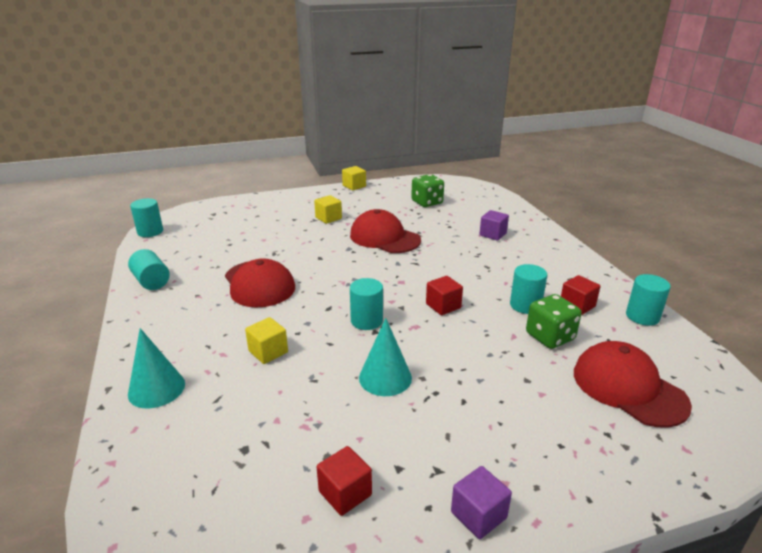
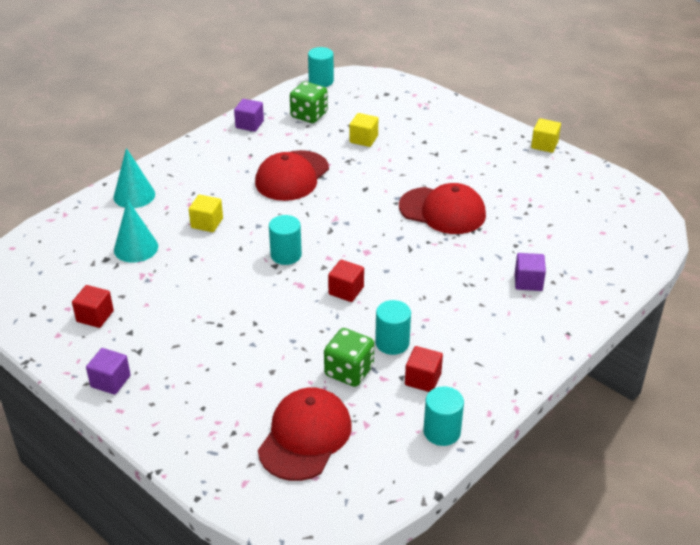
camera: 60 degrees right, 10 degrees up
(151, 281) = (249, 124): turquoise cylinder -> purple cube
(328, 218) = (448, 160): yellow cube -> yellow cube (363, 139)
(384, 238) = (442, 211): red cap -> red cap turned 105 degrees clockwise
(385, 377) = (218, 292): turquoise cone -> turquoise cone (136, 248)
(427, 202) = (560, 209): green dice -> green dice (309, 115)

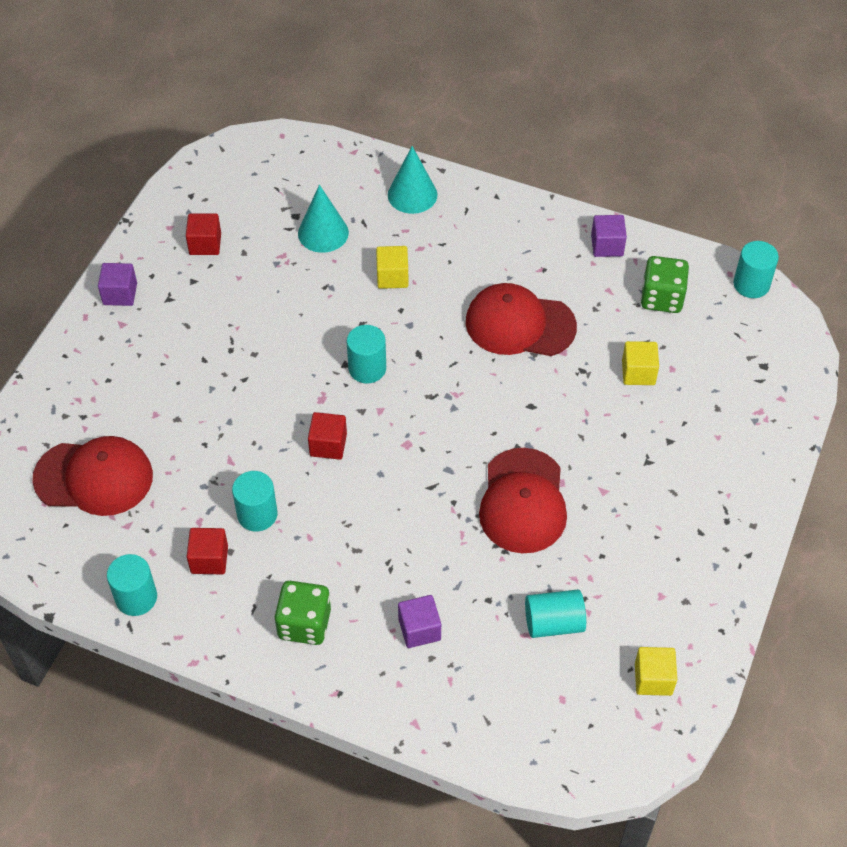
camera: 70 degrees right, 15 degrees up
(349, 371) = (199, 487): green dice -> green dice (304, 624)
(544, 145) = (739, 587): yellow cube -> yellow cube (653, 679)
(544, 221) = (553, 623): none -> turquoise cylinder

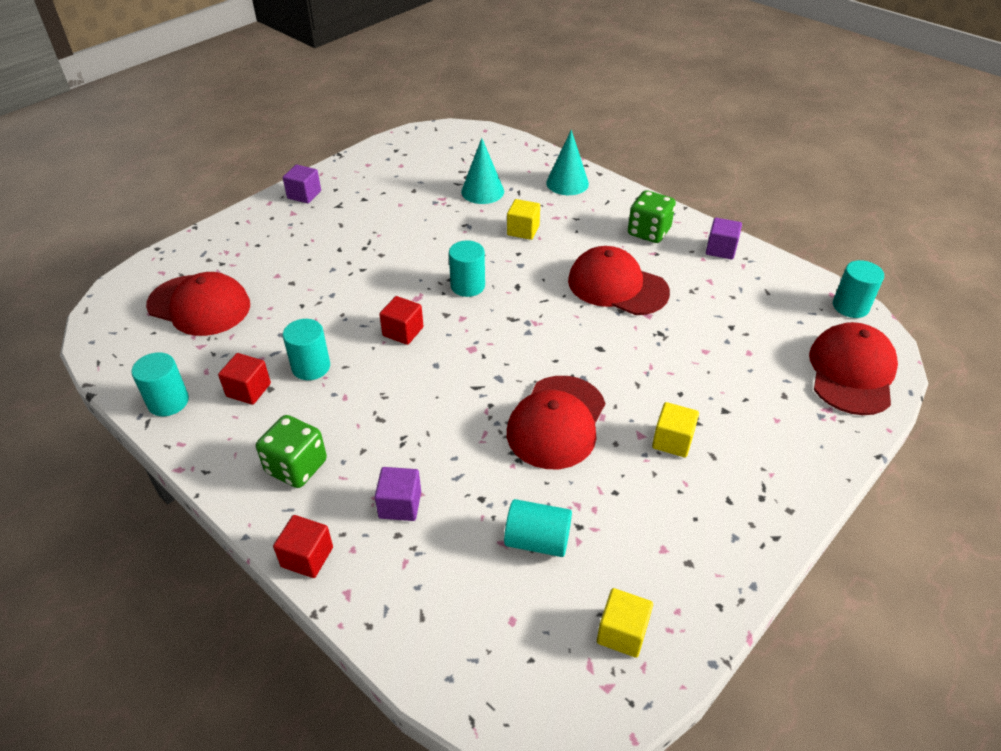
camera: 20 degrees right, 10 degrees down
(205, 244) = (387, 179): red cube -> red cube (307, 557)
(638, 372) = (714, 347): yellow cube -> yellow cube (672, 441)
(661, 298) = (758, 297): green dice -> green dice (648, 232)
(770, 363) = (851, 372): none -> red cap

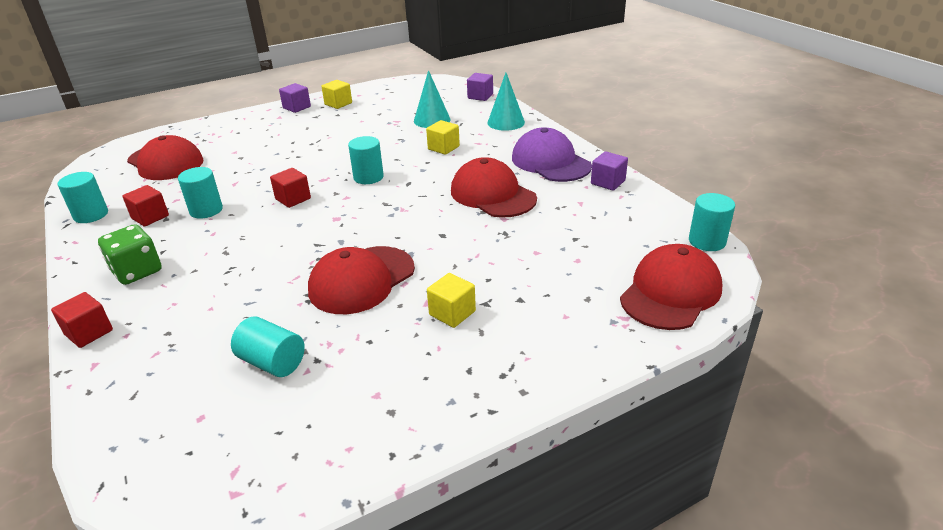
camera: 20 degrees right, 10 degrees down
(400, 505) = (188, 312): purple cube -> purple cube (480, 96)
(622, 632) = (284, 452): yellow cube -> yellow cube (338, 104)
(648, 232) = (550, 162): green dice -> purple cap

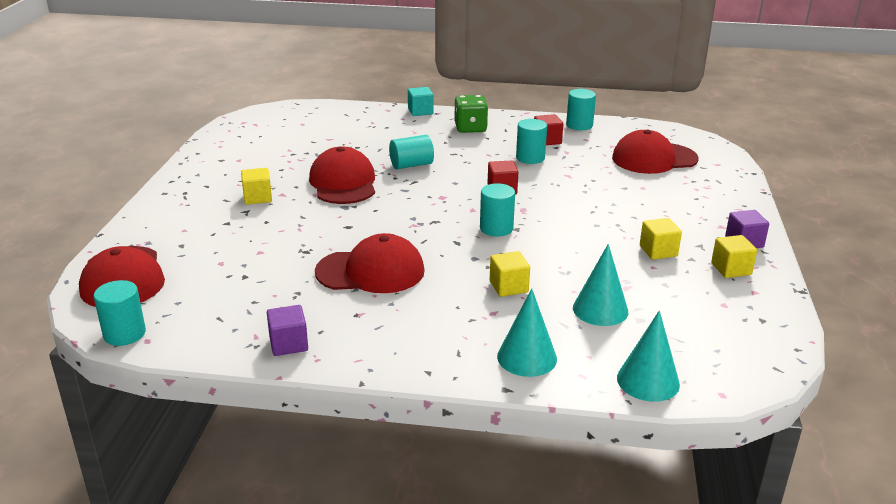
camera: 125 degrees right, 5 degrees down
(89, 332) = (420, 111): red cube -> turquoise cube
(272, 362) = (311, 144): turquoise cylinder -> turquoise cylinder (411, 165)
(338, 124) = (658, 251): none -> yellow cube
(480, 96) = (648, 381): purple cube -> turquoise cone
(550, 162) = (381, 333): purple cap -> none

